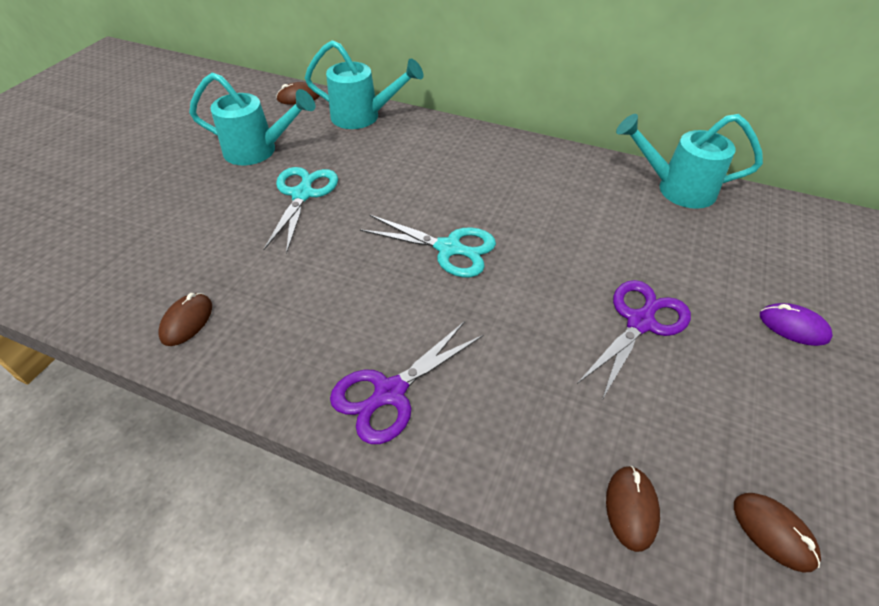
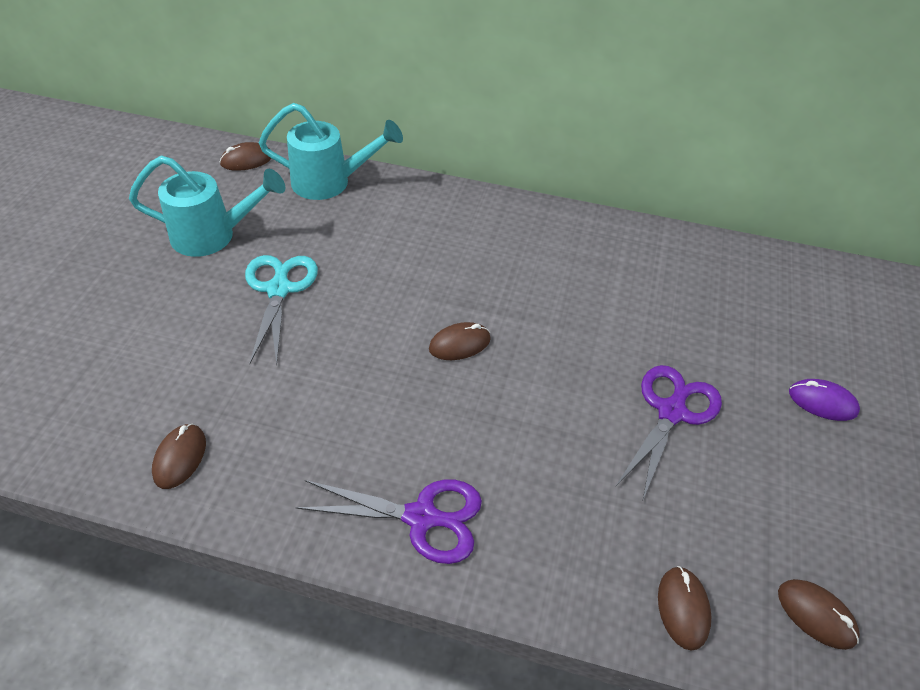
camera: 10 degrees left, 0 degrees up
(389, 393) = (423, 517): purple scissors -> purple scissors turned 120 degrees counterclockwise
(450, 249) = (459, 344): turquoise scissors -> brown mouse
(676, 189) = (693, 252): turquoise watering can -> none

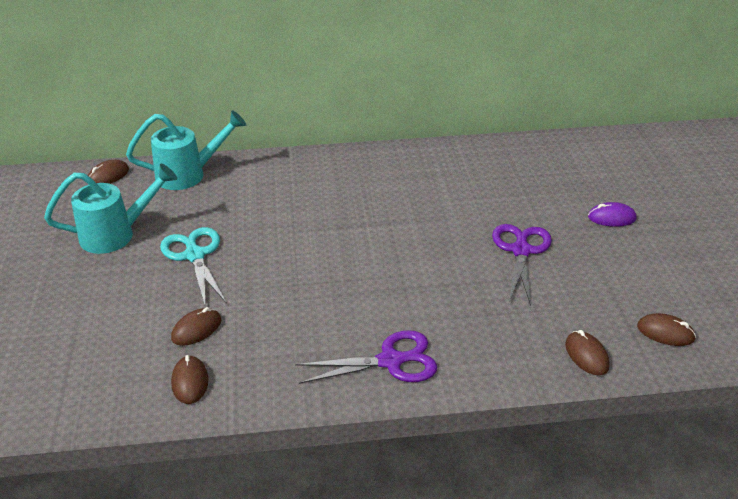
camera: 20 degrees left, 10 degrees down
(459, 344) = (354, 252): brown mouse -> brown mouse (196, 329)

